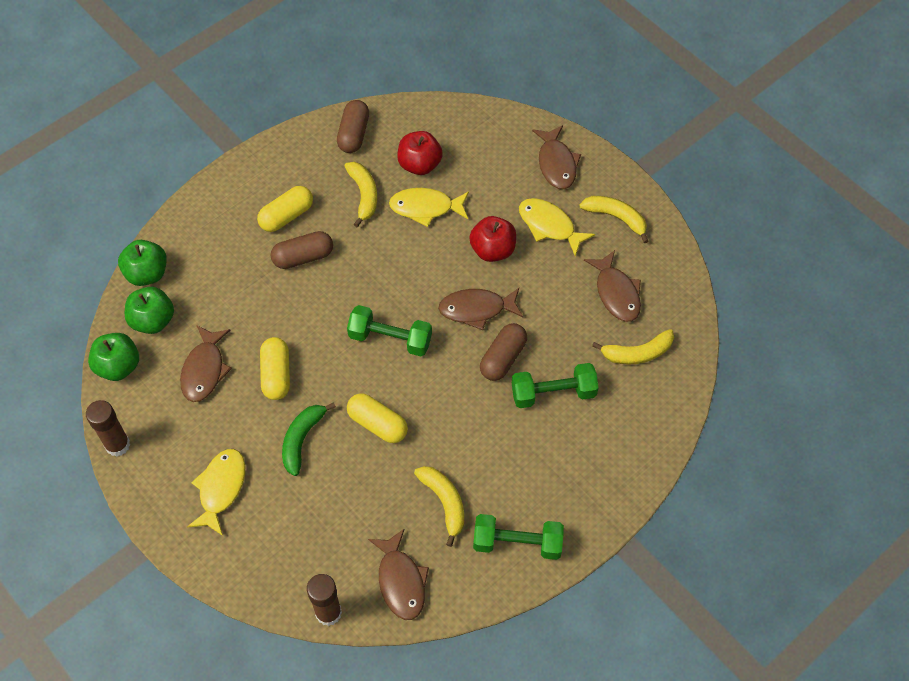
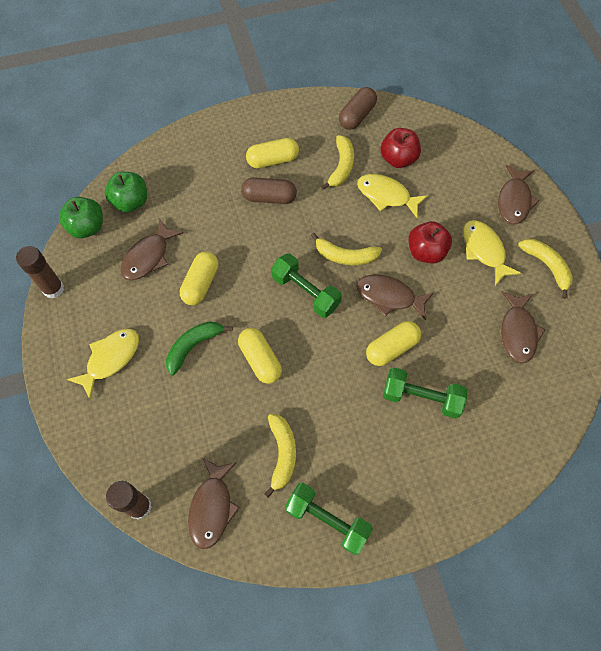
camera: 25 degrees right, 5 degrees up
(147, 273) = (146, 164): green apple -> none
(503, 358) = (392, 348): brown capsule -> yellow capsule
(637, 353) = (513, 394): yellow banana -> yellow banana (345, 256)

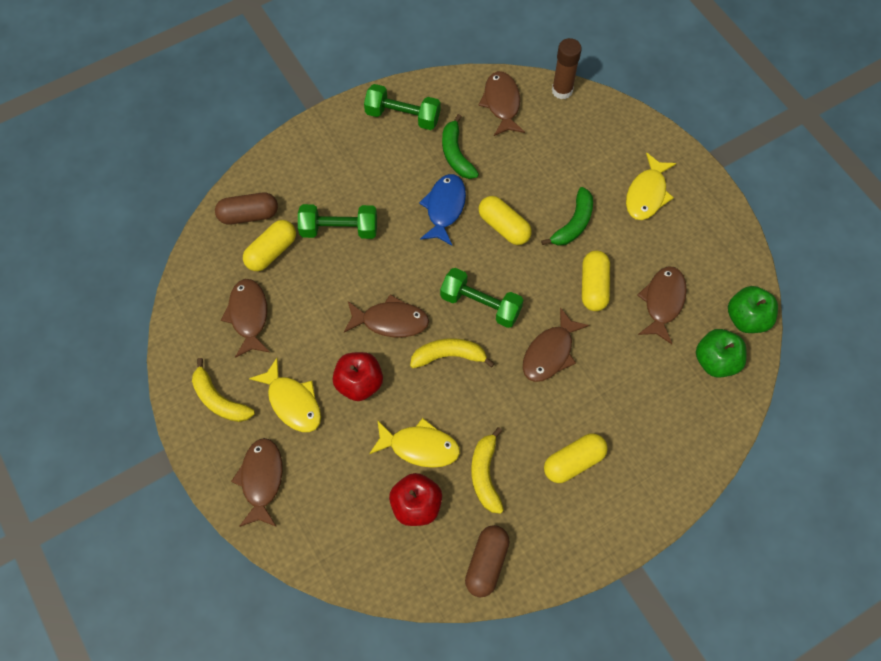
camera: 165 degrees right, 0 degrees up
(53, 289) = (741, 245): brown glue stick -> none
(260, 239) = (550, 353): none -> brown fish
(269, 197) = (559, 408): brown capsule -> brown capsule (248, 215)
(282, 454) = (456, 154): yellow banana -> green banana
(311, 394) = (444, 208): none -> blue fish
(392, 348) = (377, 268): yellow capsule -> yellow capsule (271, 251)

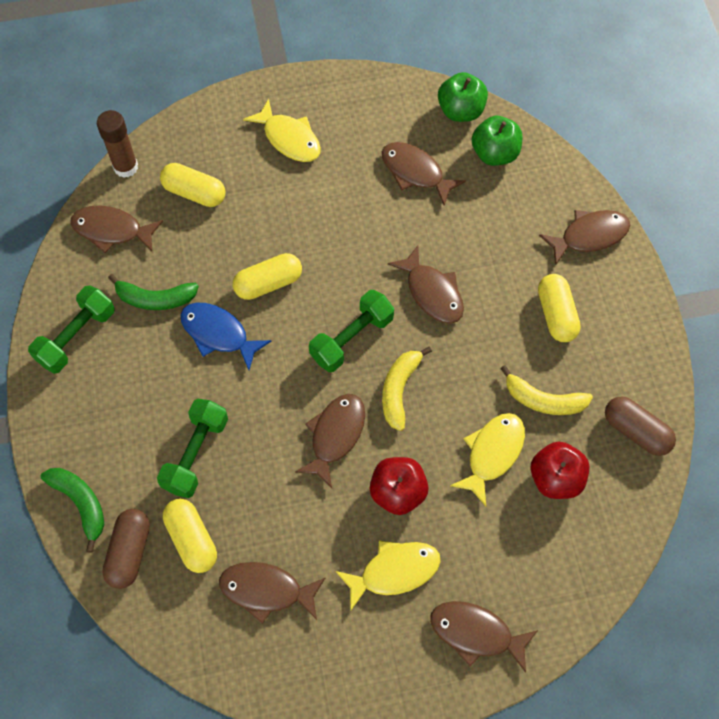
camera: 70 degrees left, 0 degrees up
(219, 400) = (361, 655): yellow banana -> none
(573, 224) = (294, 217): green banana -> green banana (81, 503)
(594, 286) = (374, 226): yellow capsule -> yellow capsule (194, 193)
(668, 469) = (589, 236): none -> brown fish

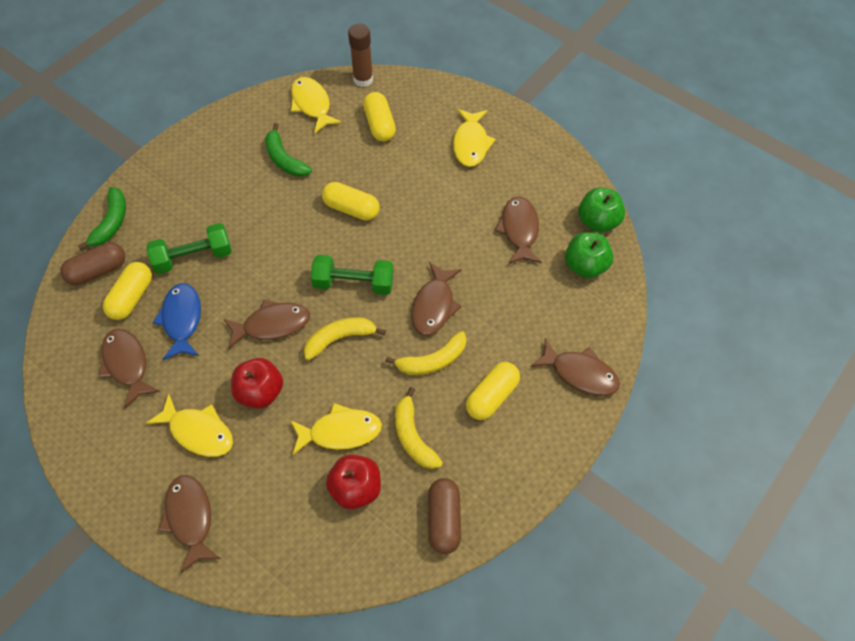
camera: 50 degrees right, 5 degrees down
(76, 337) = (222, 140): green dumbbell -> none
(112, 230) = (312, 104): brown fish -> yellow fish
(218, 334) = (289, 208): blue fish -> blue fish (182, 320)
(485, 333) = (432, 361): none -> yellow banana

